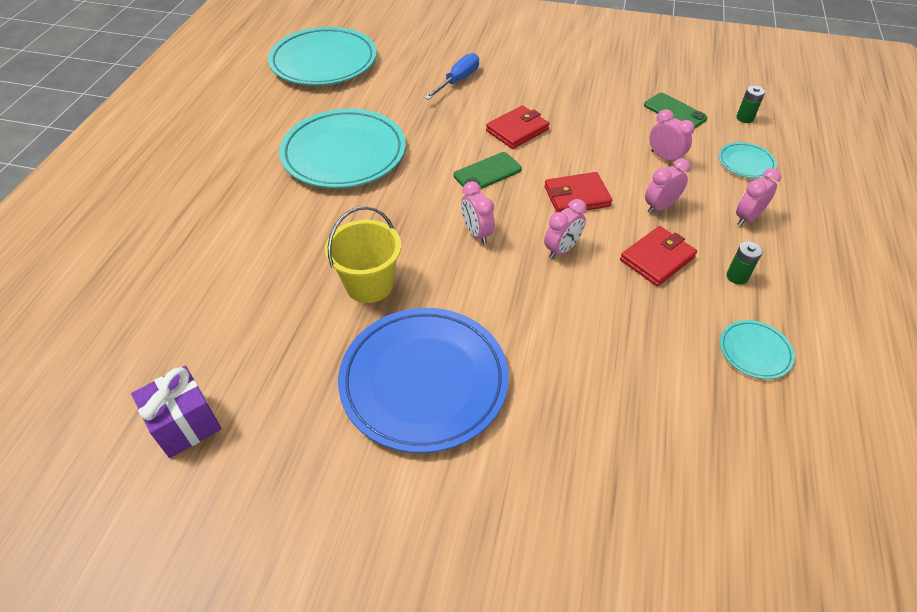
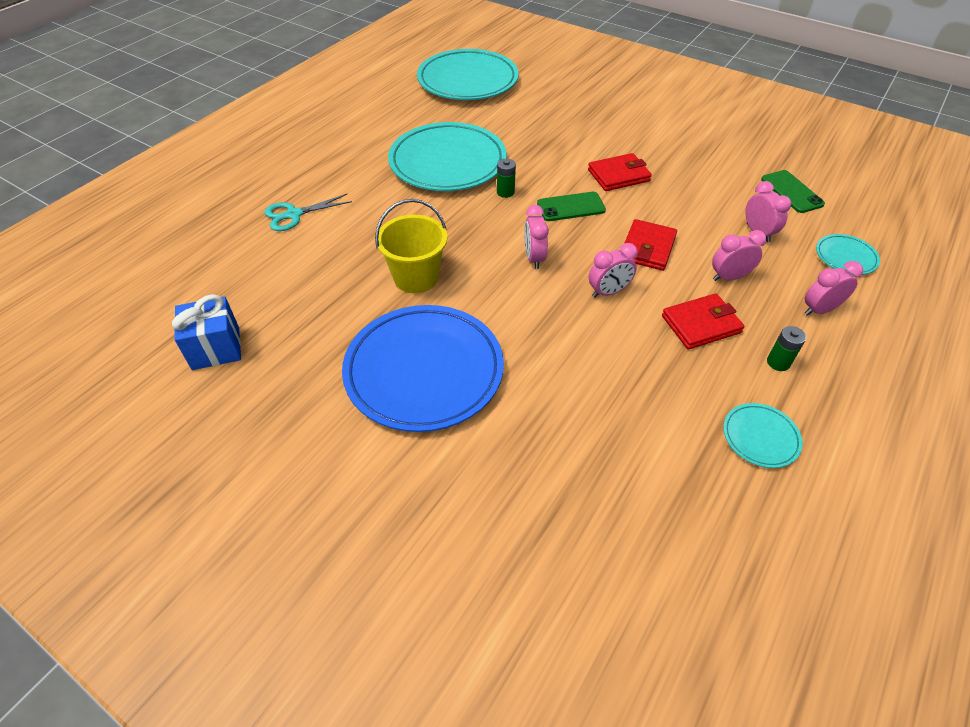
camera: 20 degrees right, 0 degrees up
(186, 424) = (216, 348): purple gift -> blue gift
(204, 249) = (294, 214): none -> turquoise scissors
(458, 80) = (583, 120): blue screwdriver -> none
(576, 196) = (647, 248): red wallet -> red wallet turned 75 degrees counterclockwise
(744, 118) = (867, 213): green battery -> green battery (505, 192)

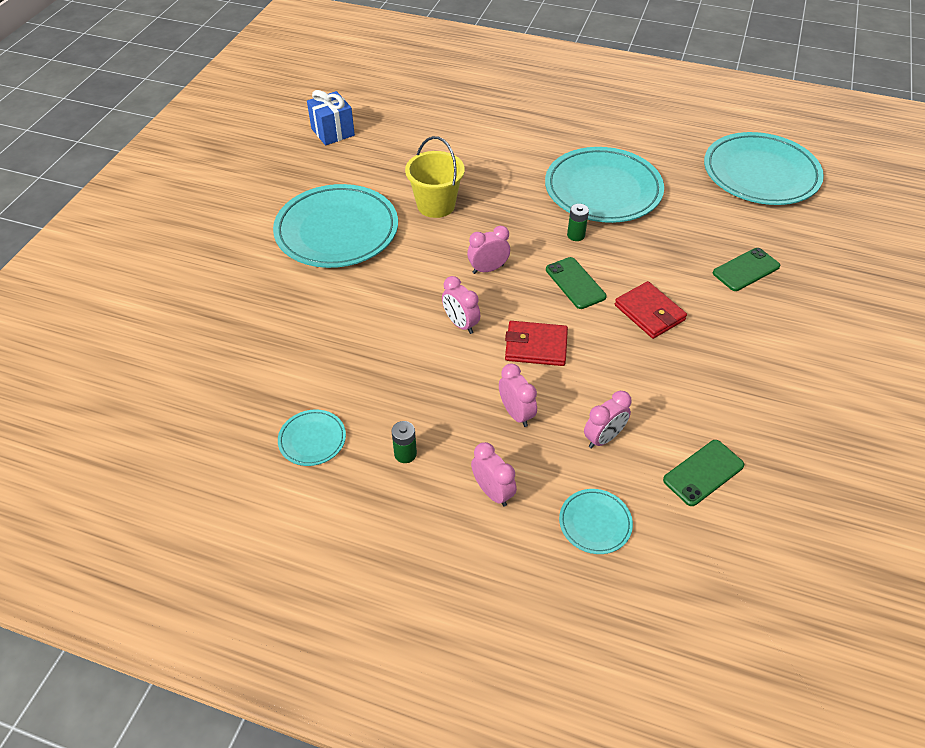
camera: 75 degrees right, 0 degrees up
(294, 214) = (484, 125): turquoise scissors -> none
(424, 371) = (337, 231): blue plate -> turquoise plate
(580, 117) = (746, 270): none -> green phone
(701, 324) = (439, 393): red wallet -> none

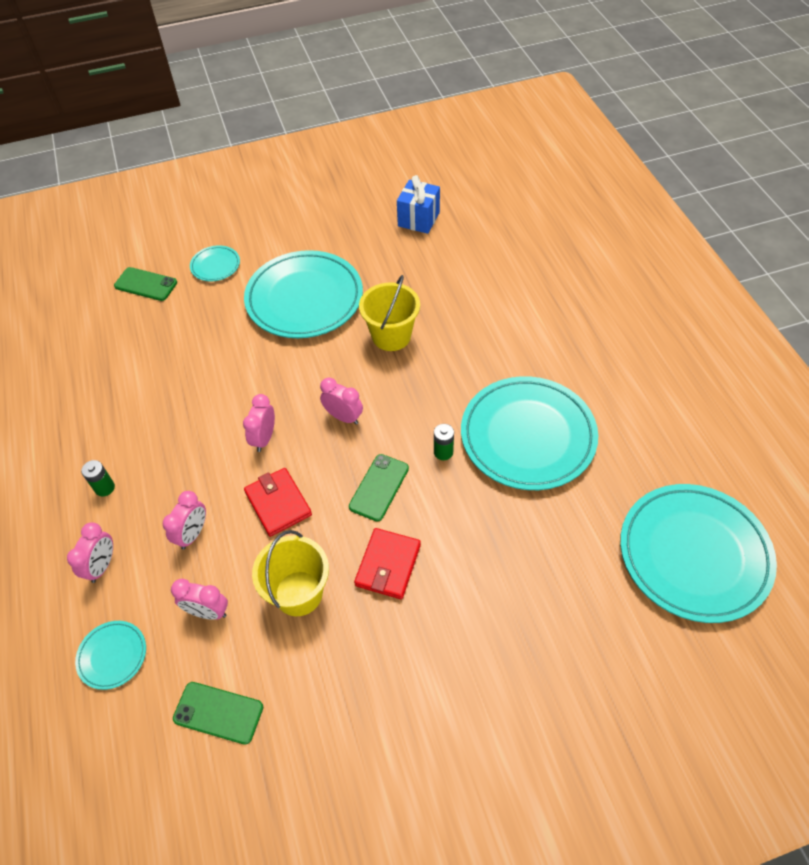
camera: 55 degrees right, 5 degrees up
(312, 440) = (83, 425): turquoise plate -> turquoise plate (215, 266)
(632, 374) = (298, 593): none -> yellow bucket
(746, 270) = (521, 617): green phone -> green phone (146, 284)

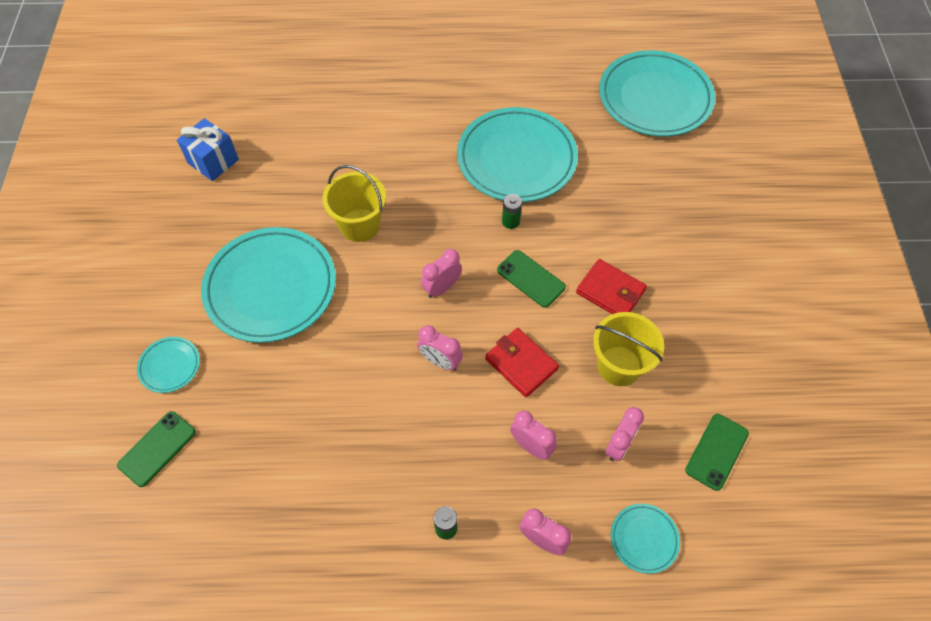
camera: 75 degrees left, 5 degrees up
(278, 504) = (521, 364): red wallet -> red wallet turned 60 degrees clockwise

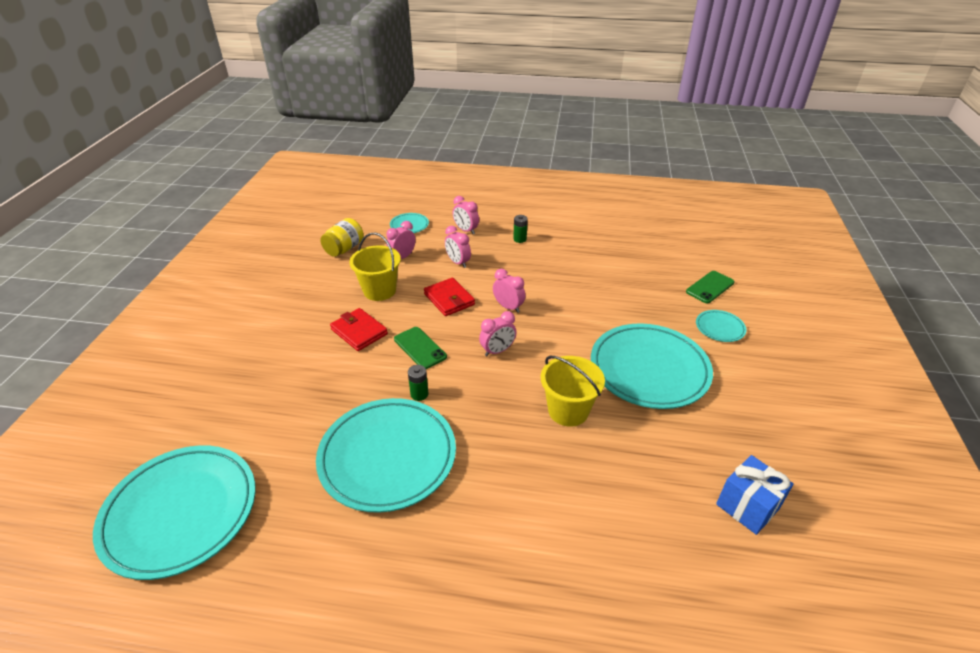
camera: 170 degrees left, 20 degrees down
(716, 451) = (344, 249): green phone -> yellow jar

